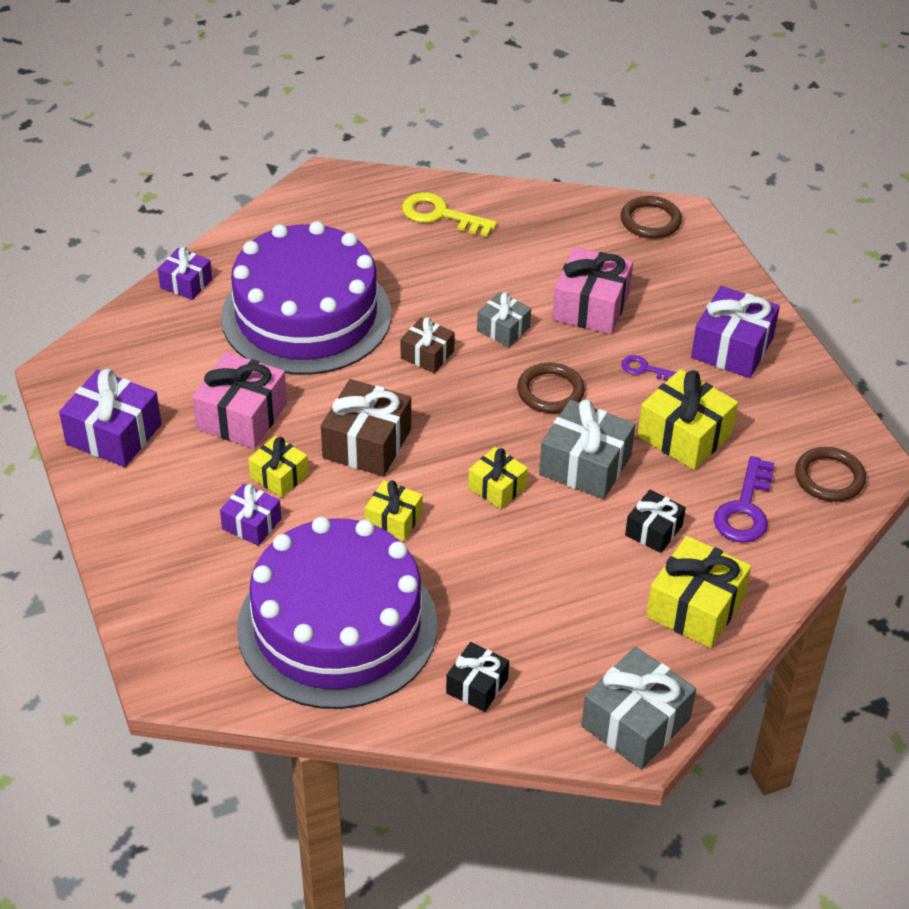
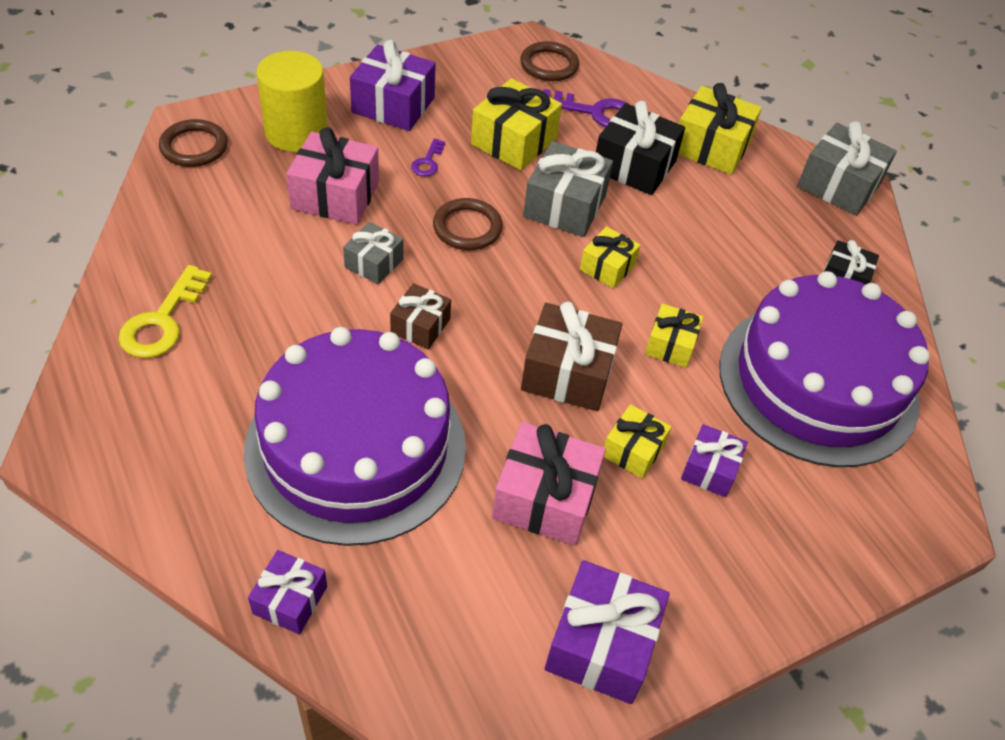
camera: 100 degrees left, 5 degrees up
(653, 530) = (634, 166): black gift -> black gift, size x1.68
(679, 282) = (296, 132): none -> yellow cylinder

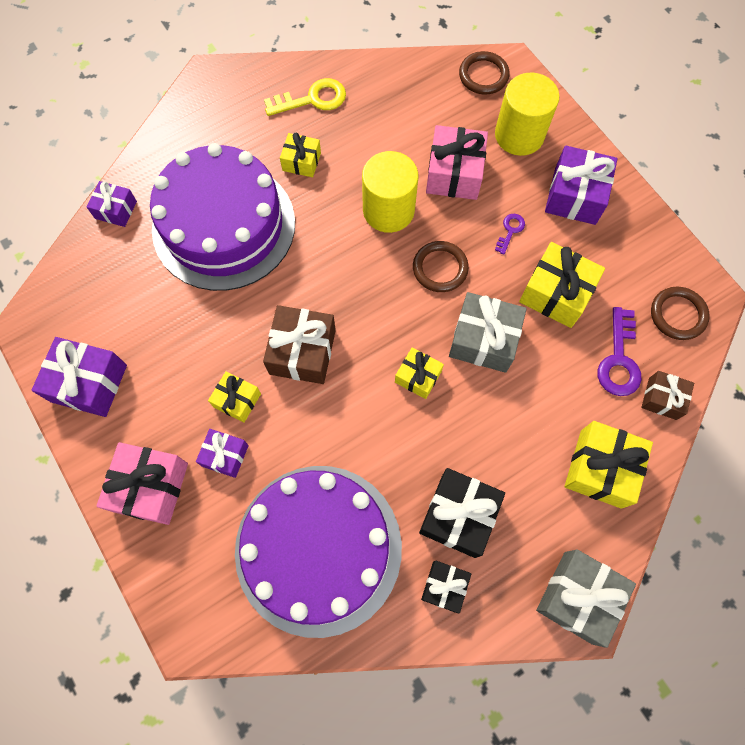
camera: 90 degrees right, 20 degrees up
(162, 321) = (312, 99): yellow key -> yellow key turned 150 degrees clockwise
(374, 263) = (388, 210): grey gift -> yellow cylinder
(420, 326) = (332, 249): brown gift -> brown gift (662, 398)
(428, 162) = (510, 231): purple key -> purple key turned 105 degrees clockwise
(545, 498) = (193, 343): pink gift -> pink gift (150, 487)
(634, 166) = (551, 396): black gift -> black gift (458, 515)
(670, 345) = (341, 428): yellow gift -> yellow gift (301, 161)

